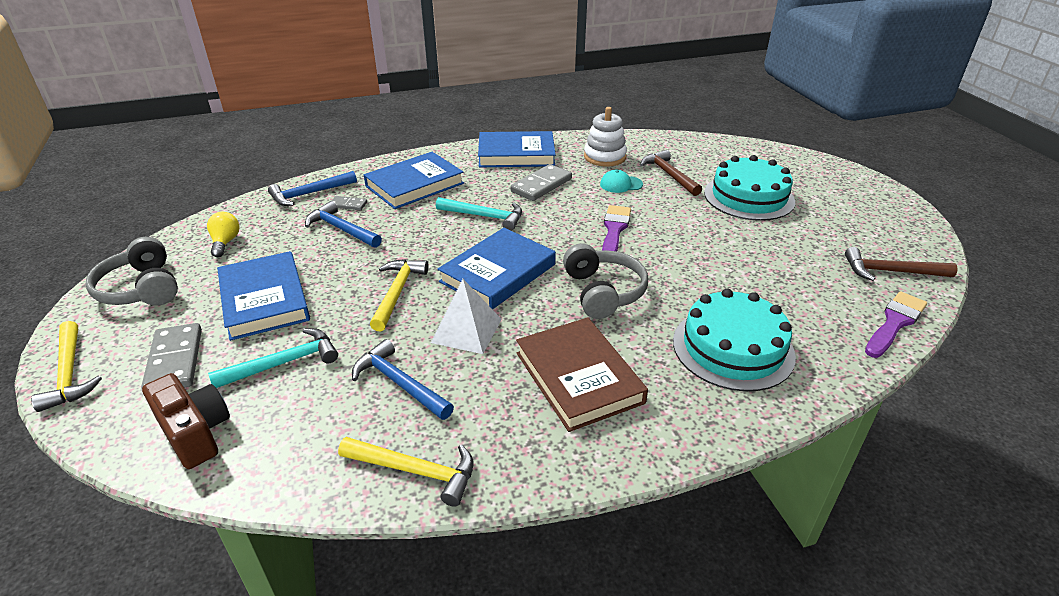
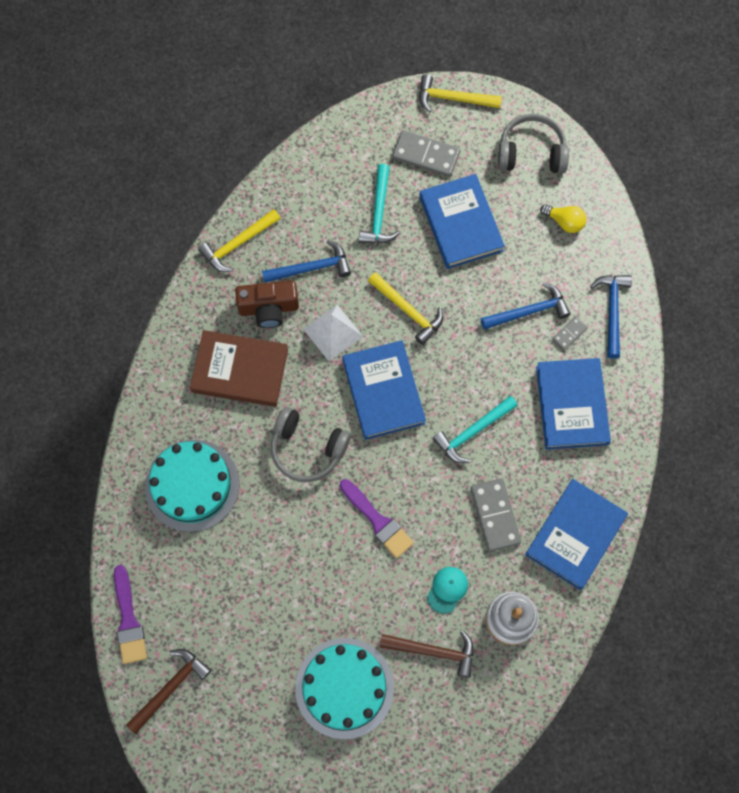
camera: 125 degrees right, 35 degrees up
(195, 432) = (348, 150): brown camera -> brown camera (269, 308)
(264, 300) = (461, 224): blue book -> blue book turned 60 degrees clockwise

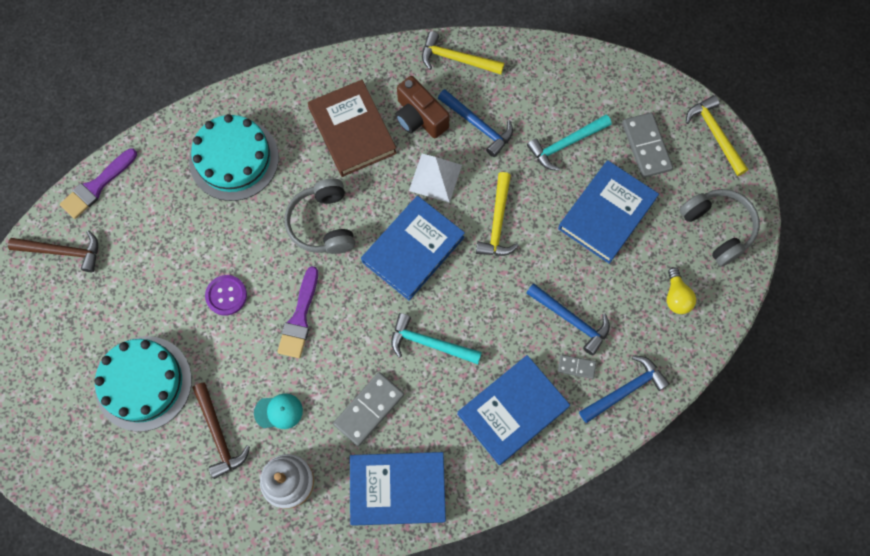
camera: 55 degrees right, 0 degrees up
(314, 569) = (226, 295): none -> purple button

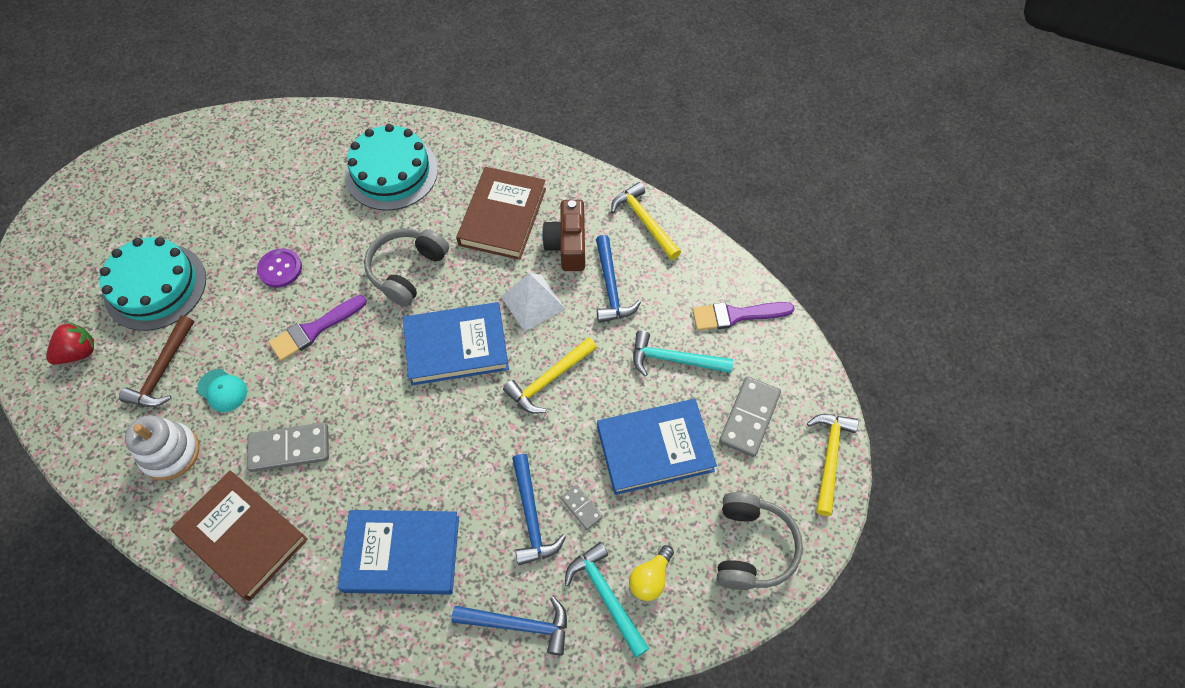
camera: 40 degrees right, 10 degrees down
(63, 252) = (206, 149): brown hammer -> none
(97, 186) = (277, 121): purple brush -> purple brush (736, 315)
(139, 474) = (79, 352): none -> red strawberry
(397, 489) = (242, 536): blue book -> brown book
(429, 343) = (392, 435): turquoise hammer -> turquoise hammer (606, 596)
(576, 367) = (495, 563): grey domino -> grey domino (581, 508)

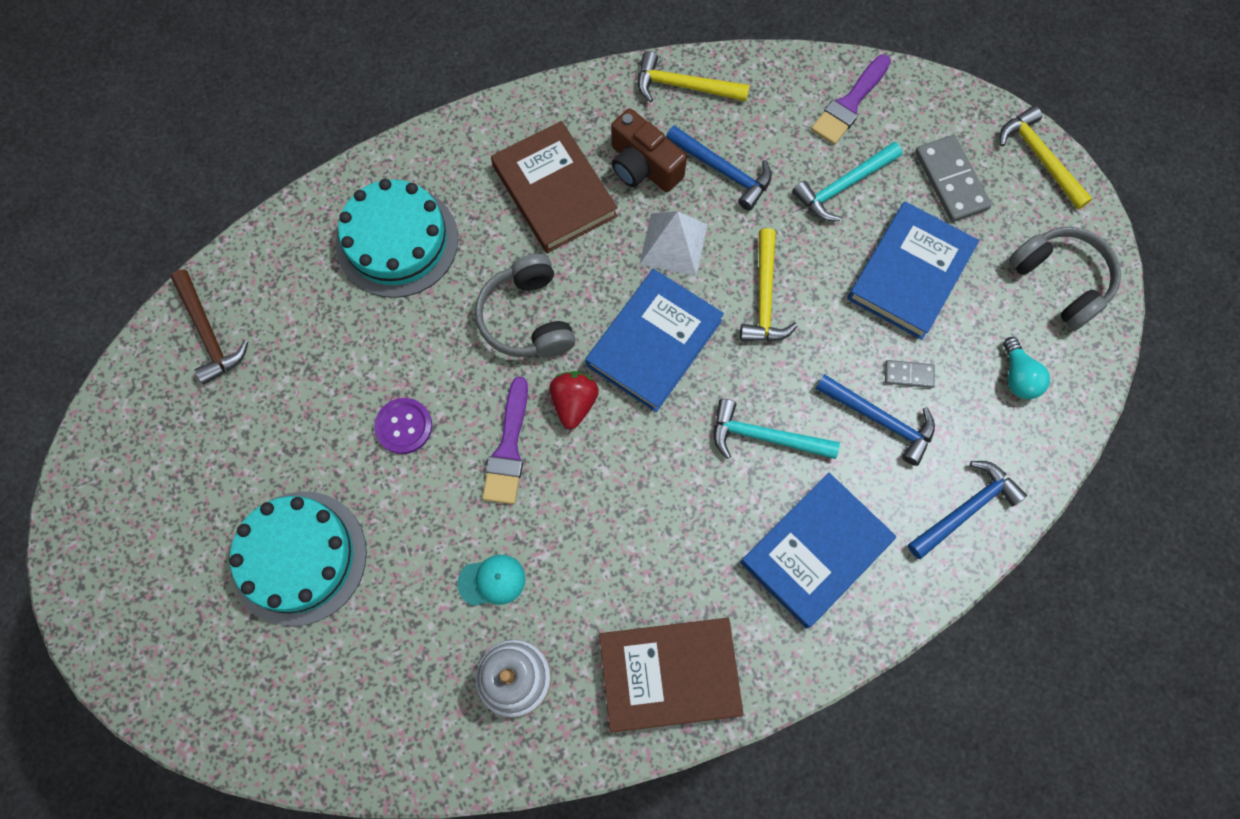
camera: 45 degrees left, 10 degrees up
(79, 352) = (303, 687): red strawberry -> red strawberry (574, 403)
(163, 371) = (411, 620): brown hammer -> brown hammer (208, 333)
(289, 448) = (617, 566): grey domino -> none
(606, 596) = (1002, 422): turquoise hammer -> turquoise hammer (764, 437)
(650, 578) = (1018, 377): yellow light bulb -> turquoise light bulb

